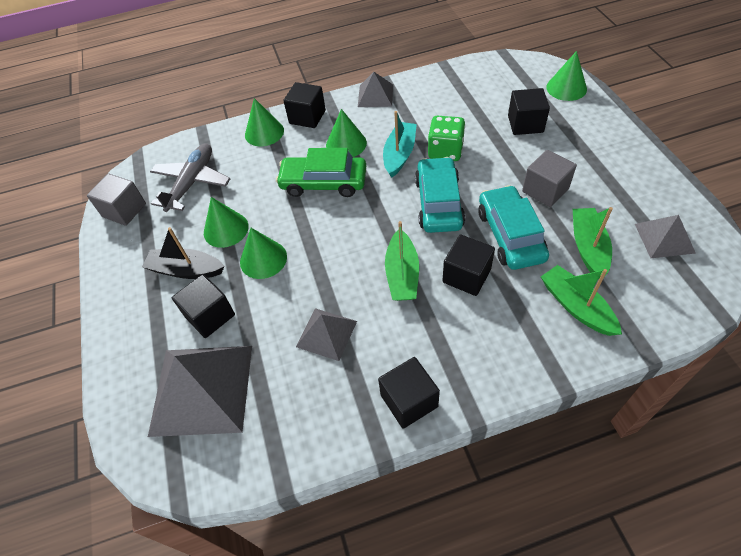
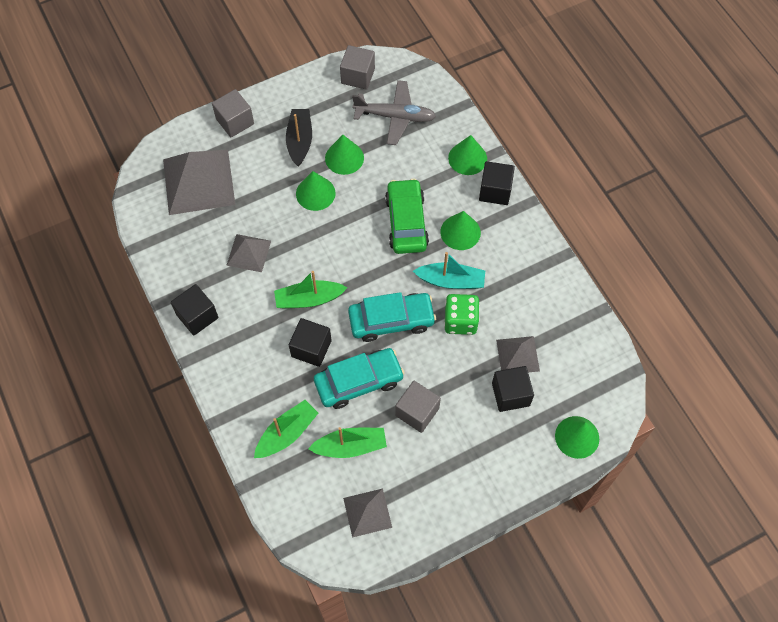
camera: 75 degrees right, 10 degrees up
(127, 339) = (235, 121): none -> grey cube
(210, 316) = (259, 170): black cube -> none
(375, 95) = (537, 248): grey pyramid -> grey pyramid (518, 355)

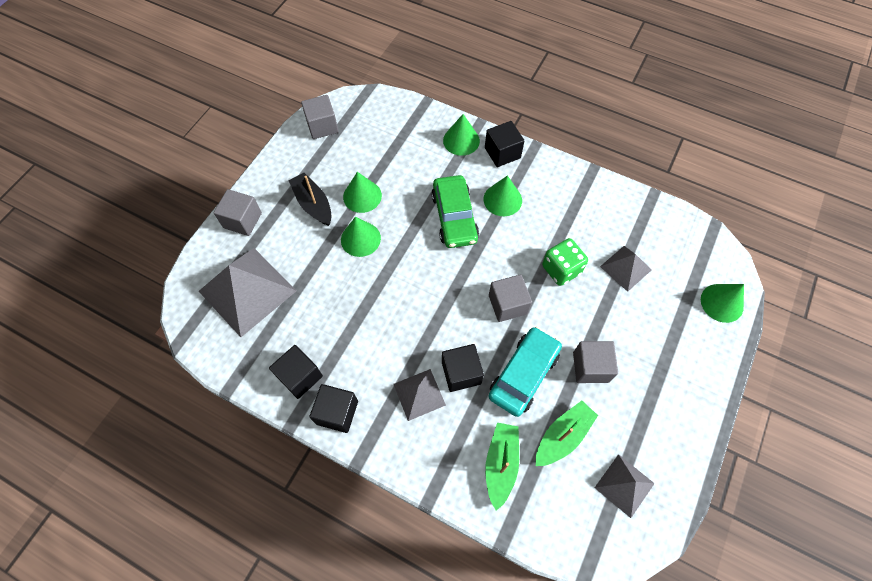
camera: 35 degrees left, 0 degrees up
(248, 253) = (341, 325): grey pyramid -> grey pyramid (419, 394)
(309, 299) = (425, 331): green boat -> none
(391, 320) = (507, 304): turquoise car -> grey cube
(395, 117) = (378, 141): grey plane -> none
(406, 222) = (454, 217): green car -> green car turned 150 degrees counterclockwise
(451, 281) = (527, 242): turquoise boat -> none
(510, 394) = (647, 302): black cube -> black cube (300, 376)

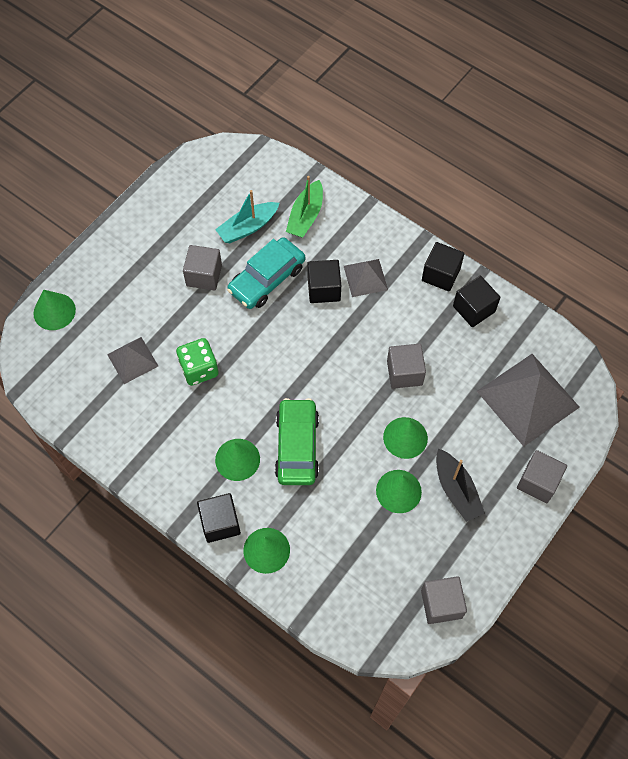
camera: 170 degrees left, 0 degrees up
(507, 304) = (264, 343): grey cube -> grey cube (404, 373)
(562, 436) = (248, 227): green boat -> turquoise boat
(624, 485) = (210, 187): grey pyramid -> none

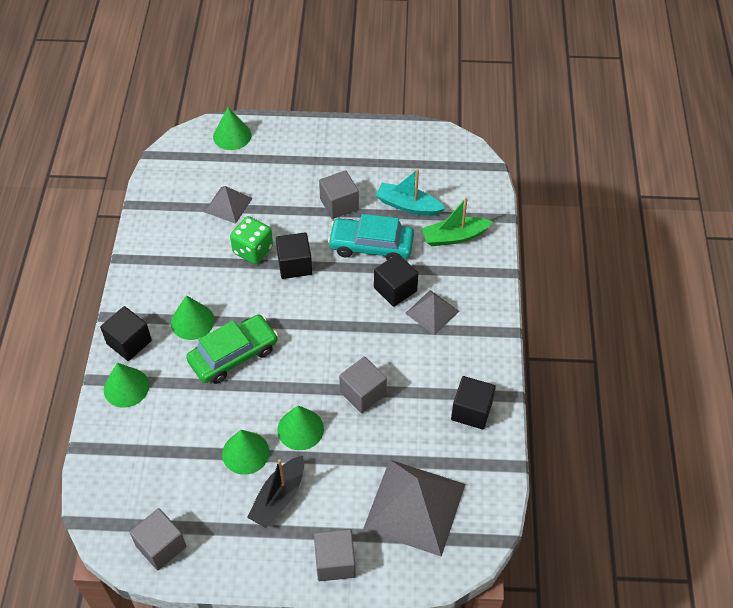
camera: 55 degrees right, 10 degrees down
(441, 274) = (484, 365): black cube -> black cube (294, 265)

